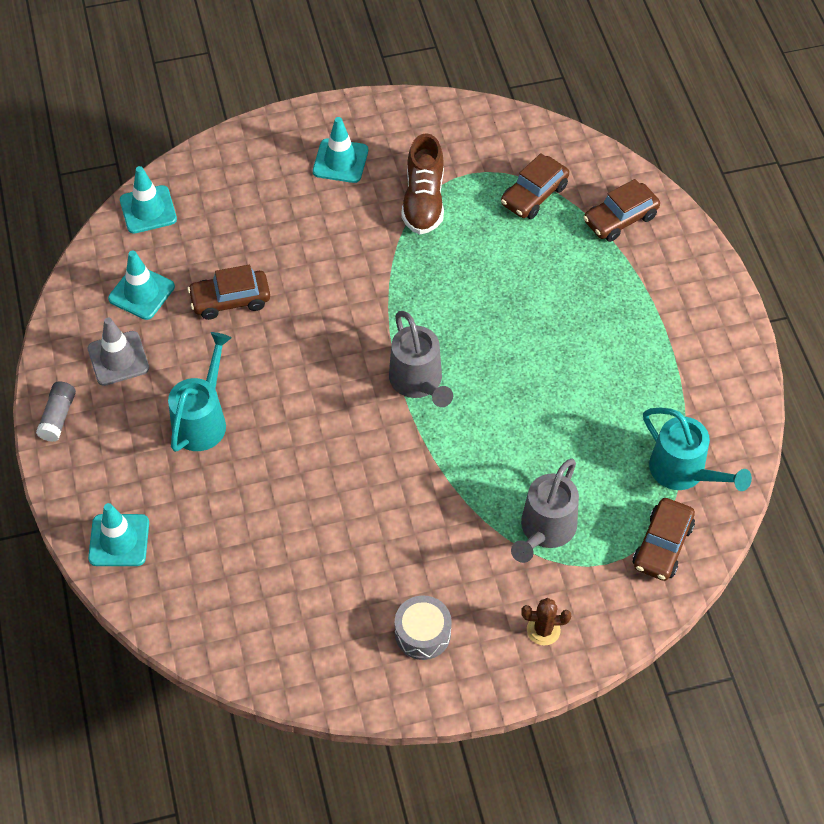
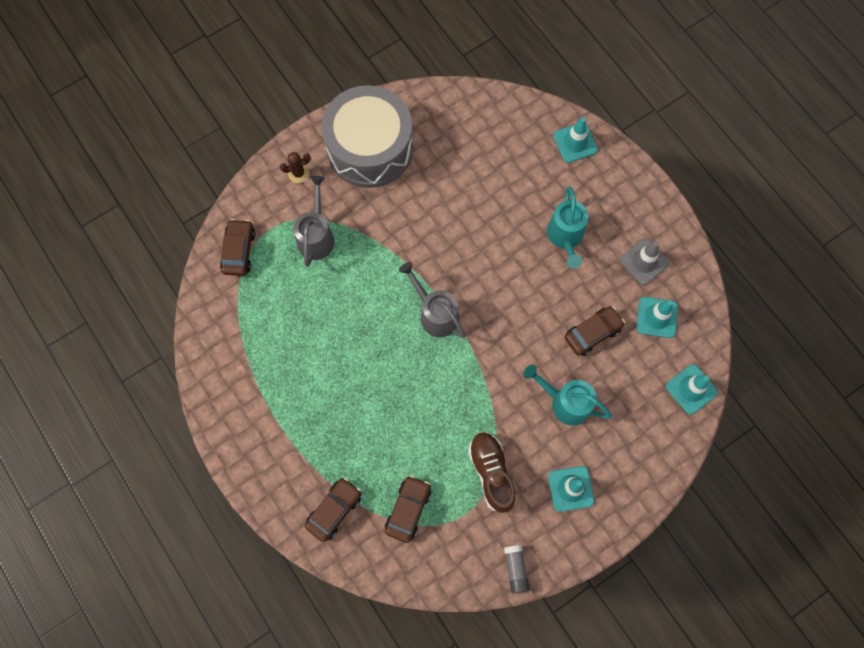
camera: 160 degrees right, 15 degrees up
(58, 417) = (658, 207): grey glue stick -> grey glue stick (515, 569)
(422, 633) = (370, 148): grey drum -> grey drum, size x2.46
(684, 472) = (236, 307): turquoise watering can -> turquoise watering can (565, 402)

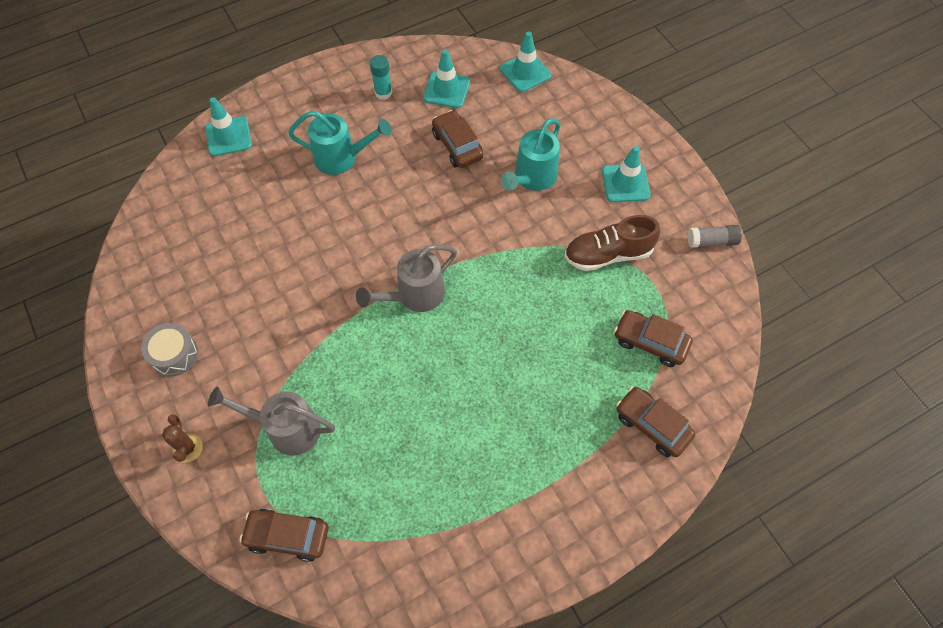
camera: 85 degrees left, 10 degrees down
(370, 148) = (174, 354): grey drum -> grey drum, size x0.41
(644, 261) = (383, 93): grey traffic cone -> turquoise glue stick

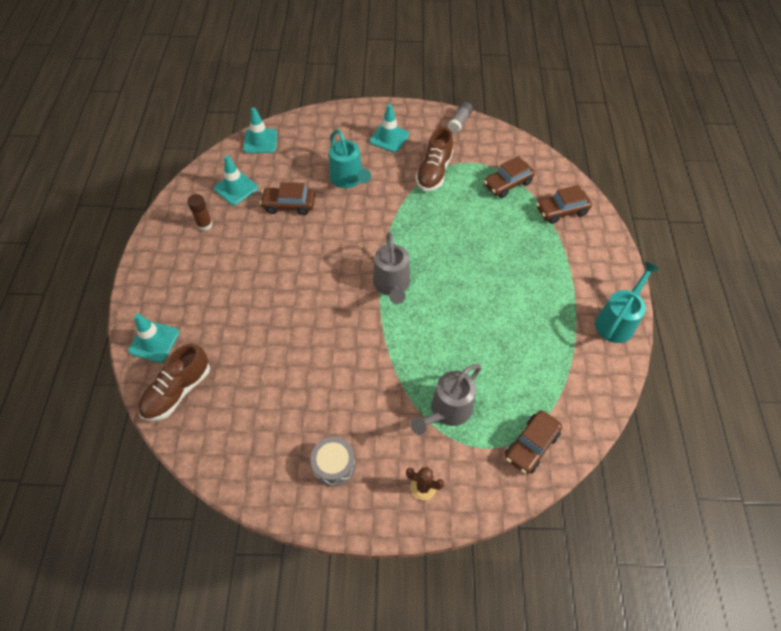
camera: 60 degrees left, 5 degrees down
(187, 185) = (177, 391): none -> brown shoe
(342, 157) = (241, 275): turquoise watering can -> turquoise watering can (617, 320)
(383, 93) = (204, 225): turquoise glue stick -> brown glue stick

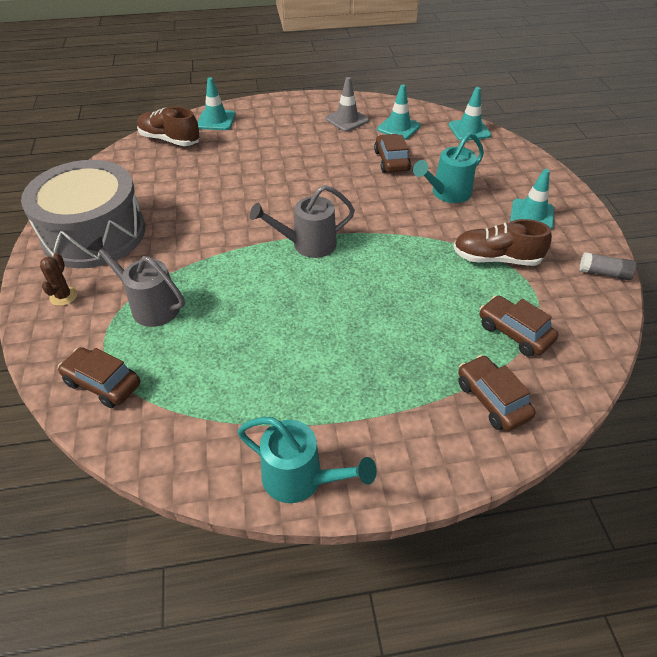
camera: 80 degrees right, 10 degrees down
(204, 225) = (347, 120): brown glue stick -> grey traffic cone
(334, 465) = (94, 234): grey drum -> grey drum, size x2.46

